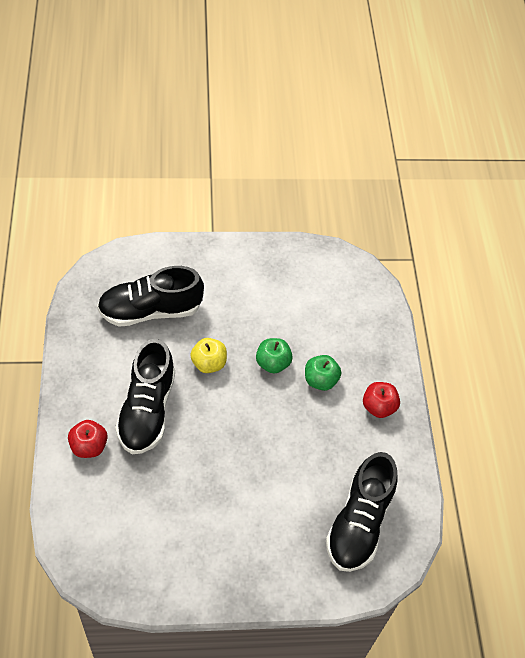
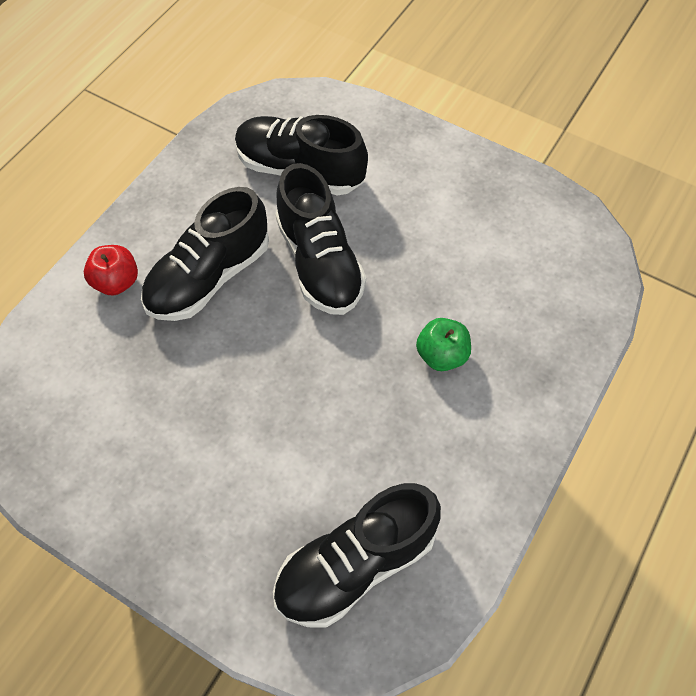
camera: 40 degrees right, 5 degrees up
(208, 363) = (319, 262): yellow apple -> black shoe
(272, 363) = (396, 303): green apple -> none
(378, 407) = (494, 431): red apple -> none

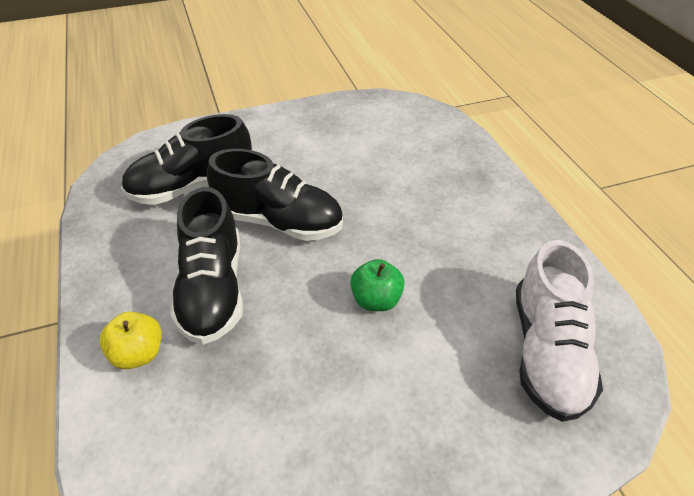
camera: 50 degrees left, 15 degrees down
(116, 282) = (138, 354): red apple -> yellow apple
(355, 565) = (547, 352): black shoe -> white shoe
(441, 355) = (419, 208): green apple -> green apple (376, 300)

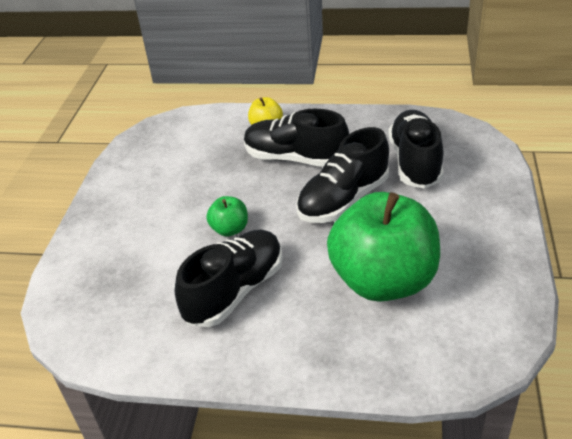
camera: 120 degrees right, 5 degrees down
(377, 167) = (383, 280): none -> green apple
(458, 257) = (235, 291): none -> black shoe
(547, 352) = (119, 301): white shoe -> none

